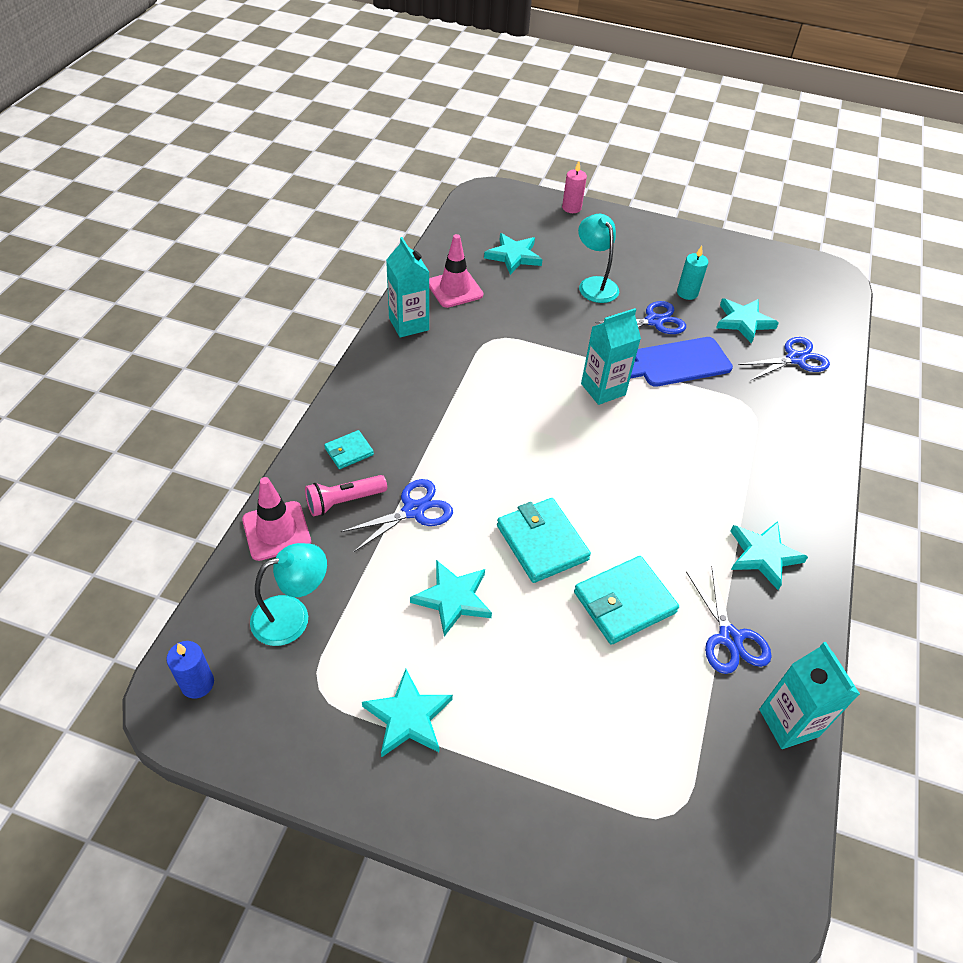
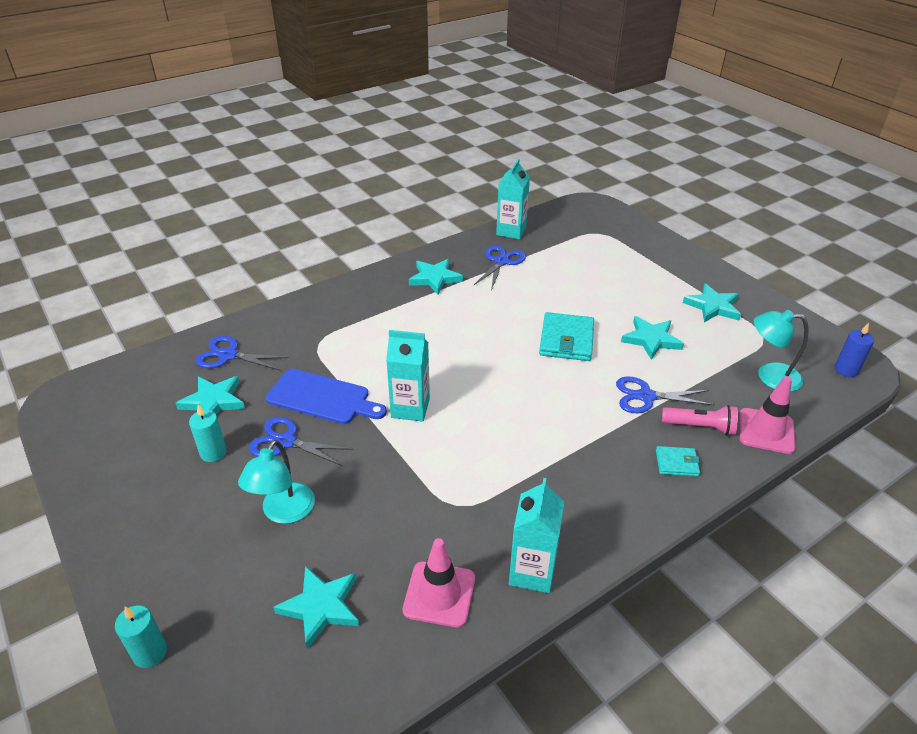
camera: 140 degrees left, 10 degrees down
(571, 208) = (150, 652): pink candle -> turquoise candle
(624, 602) = (543, 295): turquoise wallet -> none

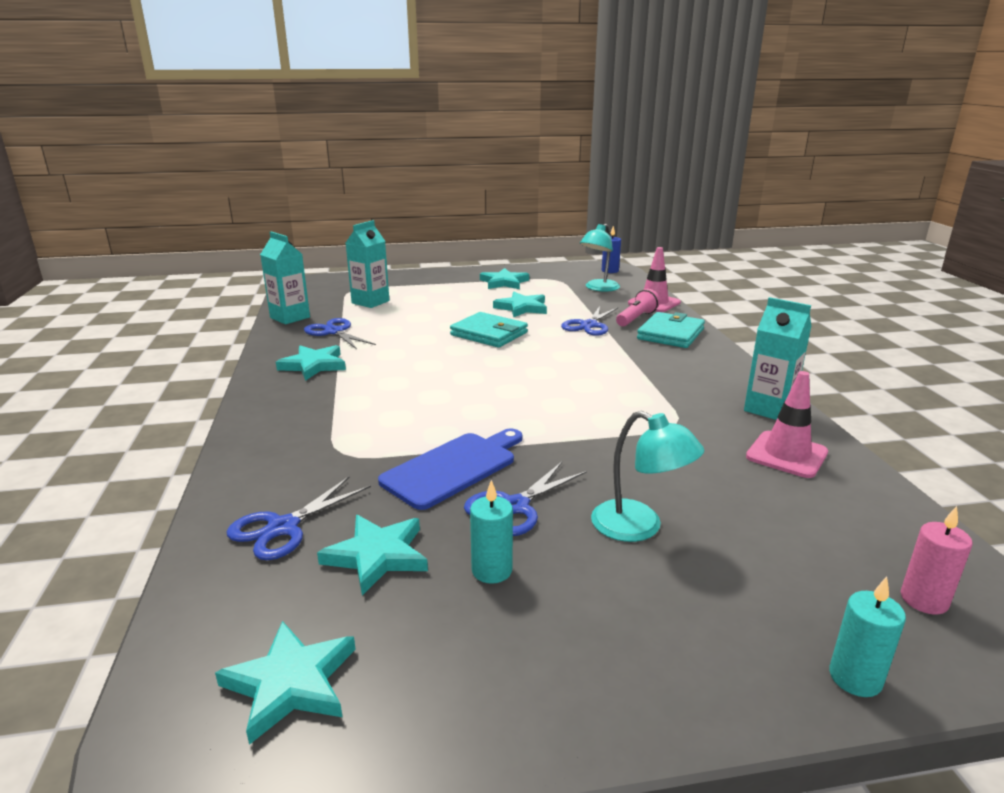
camera: 65 degrees left, 15 degrees down
(243, 700) = (924, 600): none -> pink candle
(321, 607) = (793, 524): turquoise star -> turquoise star (291, 683)
(410, 408) = (519, 419): turquoise carton -> turquoise carton (370, 302)
(676, 463) = (670, 334): turquoise wallet -> turquoise wallet, size x1.85

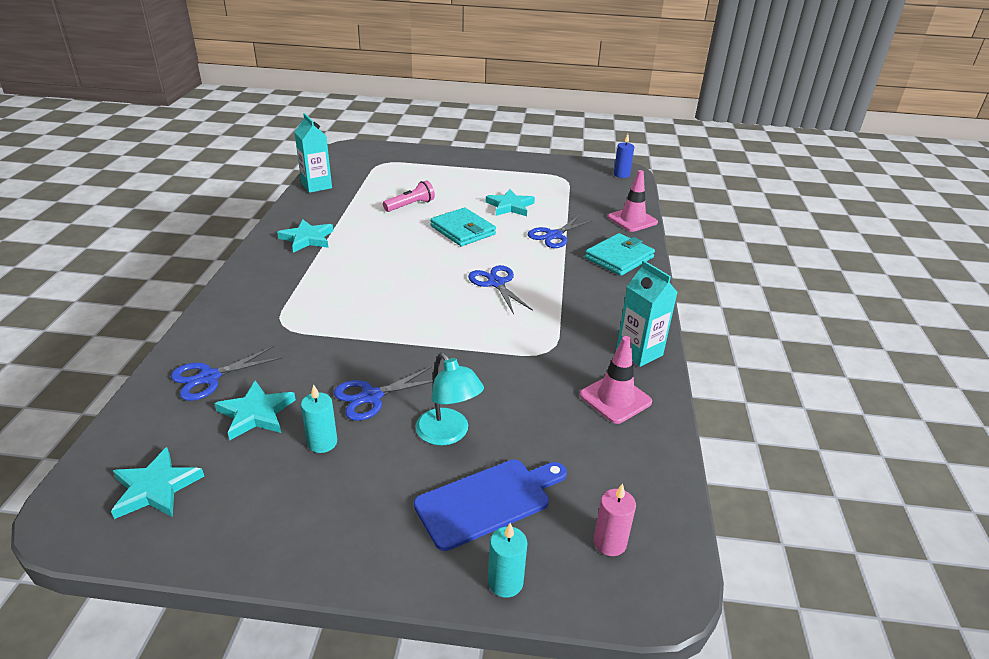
camera: 15 degrees right, 10 degrees up
(334, 332) = (342, 207): blue scissors -> blue scissors (496, 283)
(370, 302) = (388, 179): turquoise carton -> none
(453, 467) = (350, 354): blue cutting board -> blue cutting board (488, 501)
(504, 282) = (515, 174): turquoise star -> none
(598, 288) = (595, 194): turquoise lamp -> none
(636, 318) = (602, 235): pink flashlight -> pink flashlight (410, 205)

